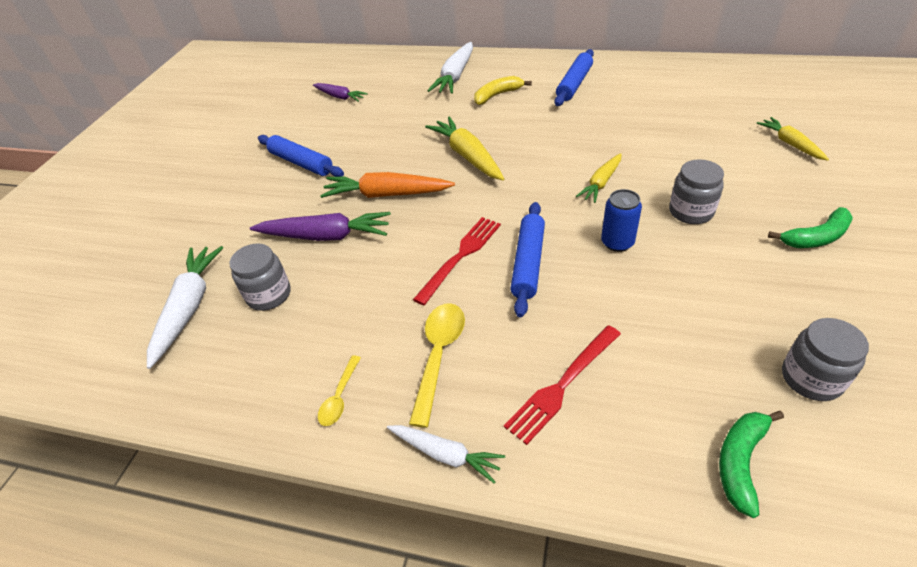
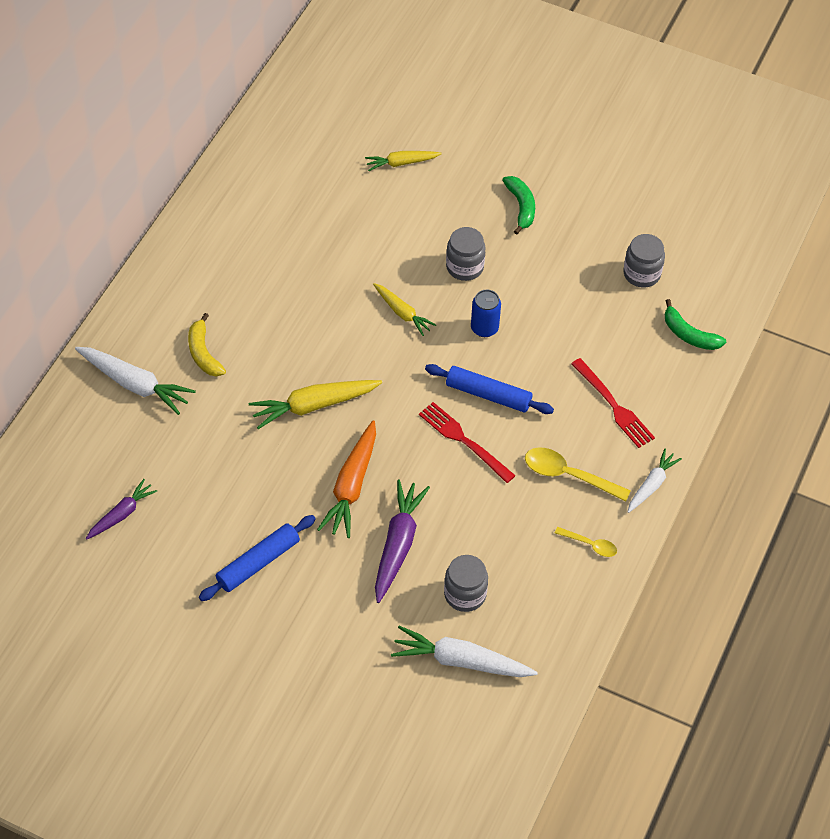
camera: 85 degrees left, 10 degrees up
(574, 84) = (216, 278): blue rolling pin -> none

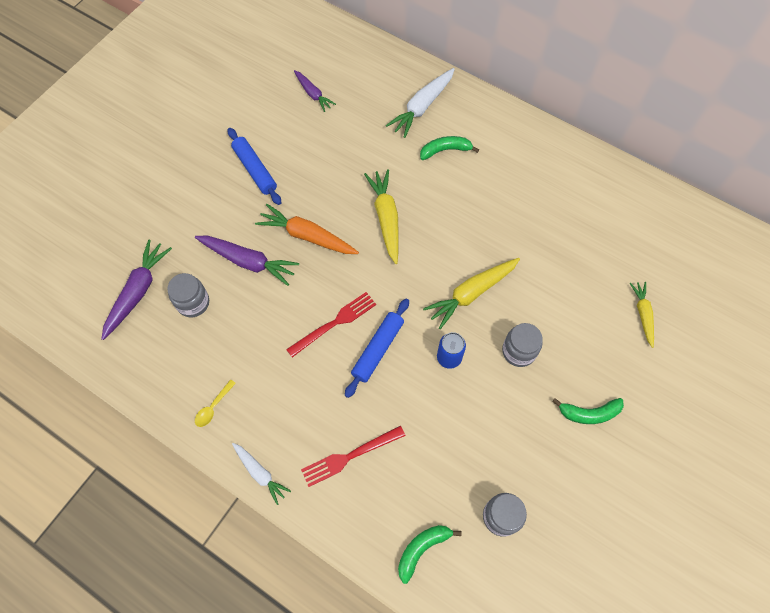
camera: 100 degrees right, 10 degrees up
(203, 353) = (445, 150): yellow banana -> green banana
(402, 313) = (471, 293): yellow carrot -> yellow carrot, size x1.62
(460, 661) = (138, 291): white carrot -> purple carrot
(568, 475) = (284, 402): yellow spoon -> none

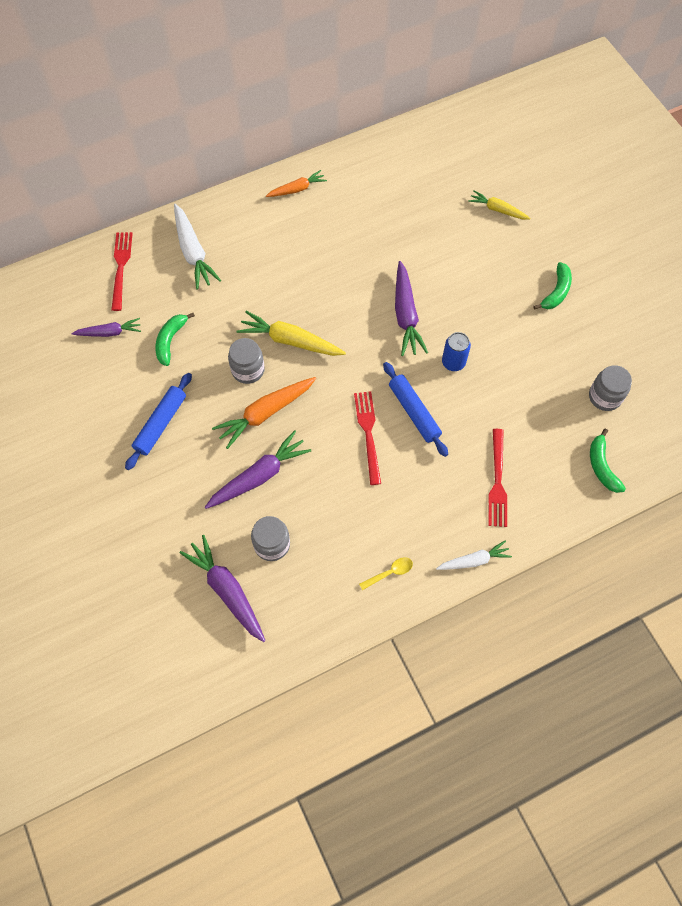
camera: 60 degrees left, 0 degrees up
(213, 407) = (390, 572): yellow spoon -> yellow spoon turned 90 degrees counterclockwise
(255, 170) = (161, 424): blue rolling pin -> blue rolling pin turned 60 degrees counterclockwise
(375, 69) = (121, 267): none -> red fork
(445, 150) = (253, 259): green banana -> green banana (170, 341)
(471, 293) = (406, 315): yellow carrot -> purple carrot
(518, 351) = (478, 310): grey jar -> grey jar (248, 370)
(538, 145) = (297, 189): none -> orange carrot

